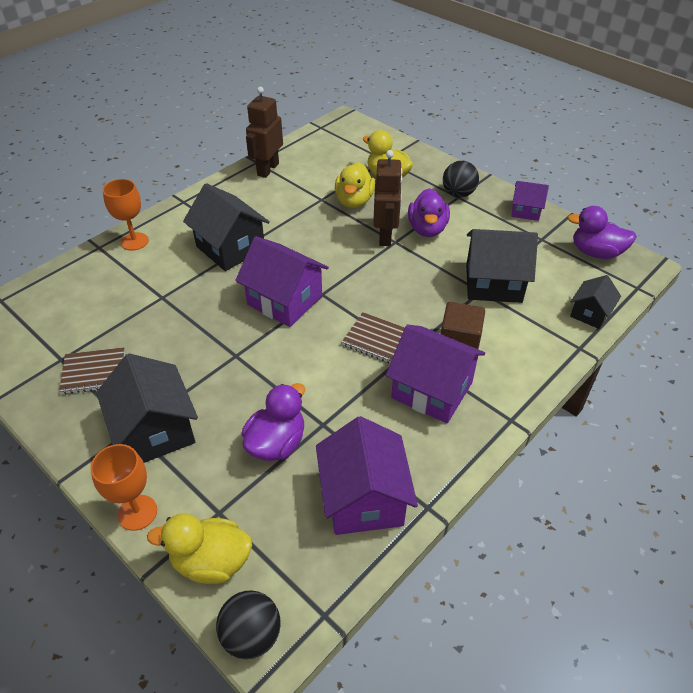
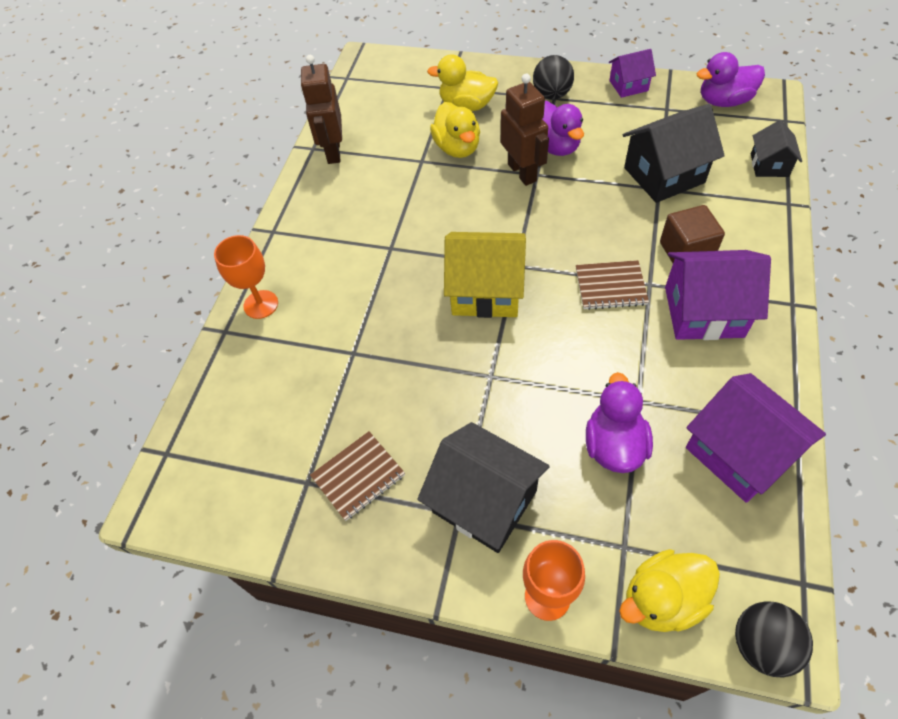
camera: 25 degrees left, 10 degrees up
(230, 248) = (376, 261): black house -> none
(285, 300) = (486, 291): purple house -> yellow house

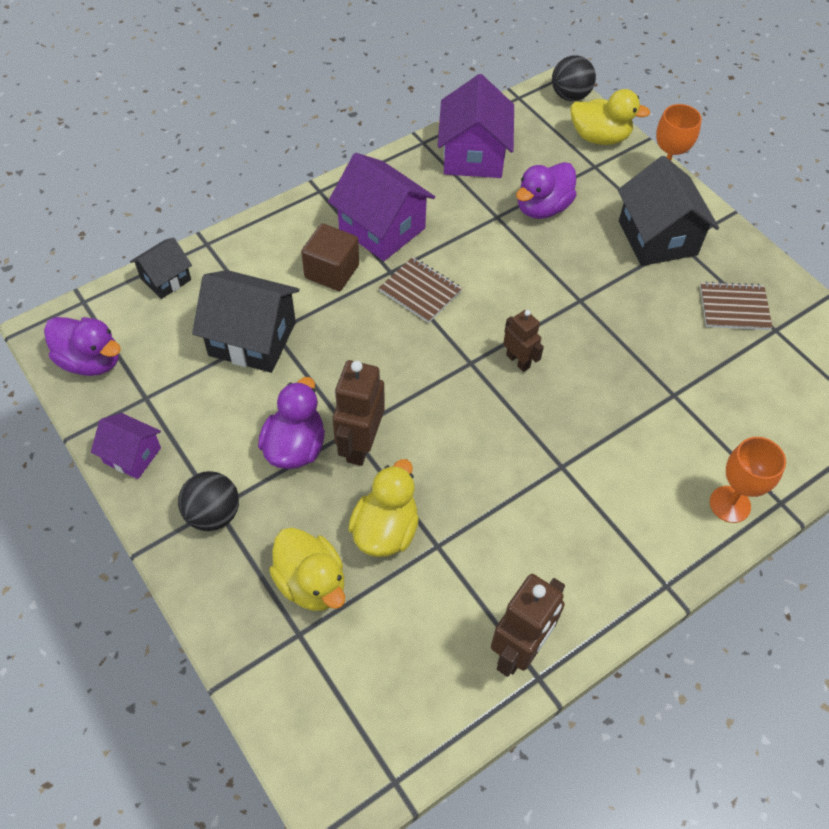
camera: 145 degrees left, 0 degrees up
(486, 291) = (518, 361): yellow house -> brown robot

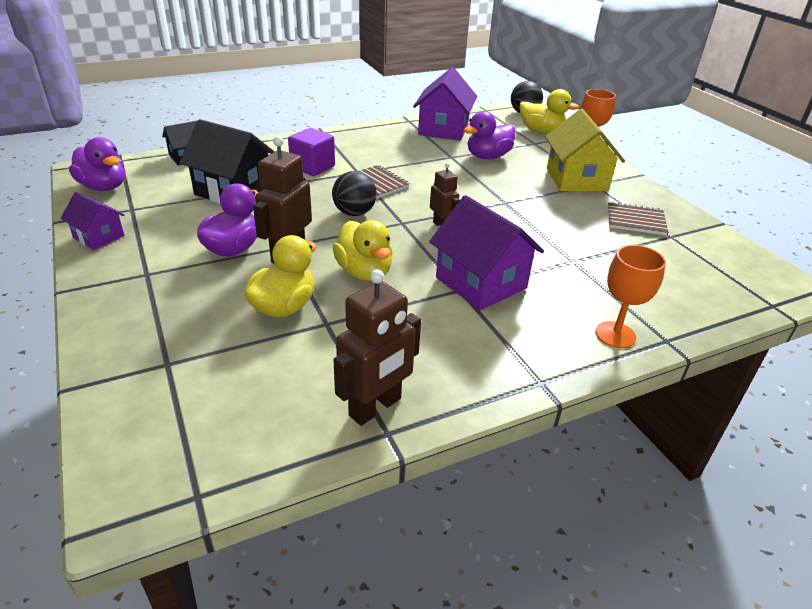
camera: 10 degrees right, 20 degrees down
(213, 514) = (141, 277): black ball -> black ball (354, 213)
(311, 583) = (199, 331): yellow duck -> yellow duck (364, 272)
(332, 271) = (312, 167): brown cube -> purple cube
(382, 228) = (360, 152): purple house -> purple house (481, 283)
(657, 238) = (576, 179): black house -> yellow house

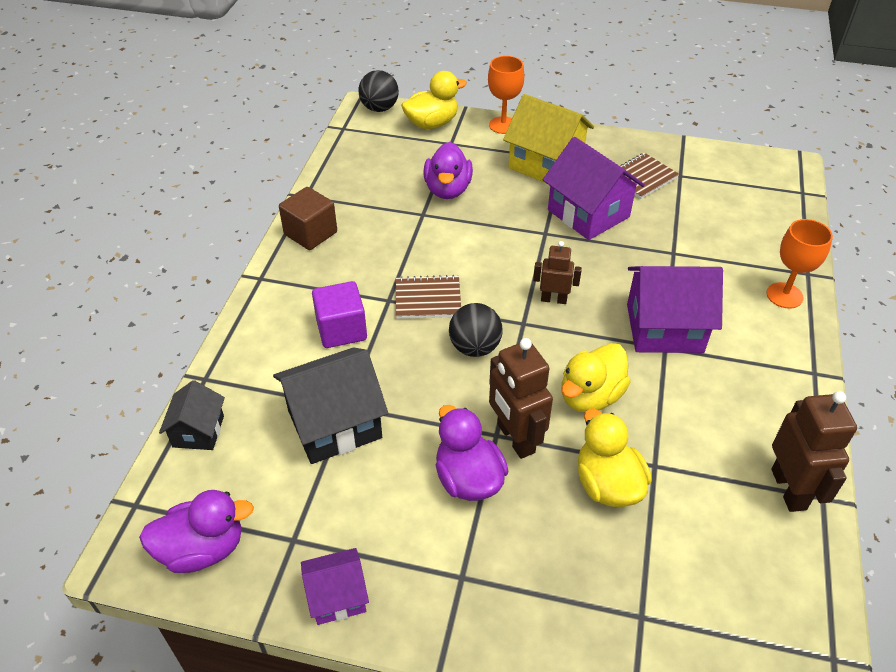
camera: 50 degrees left, 10 degrees up
(364, 272) = (590, 396): yellow duck -> yellow duck turned 120 degrees clockwise
(380, 132) = (310, 233): none -> brown cube
(443, 129) = (356, 184): purple house -> purple house (588, 213)

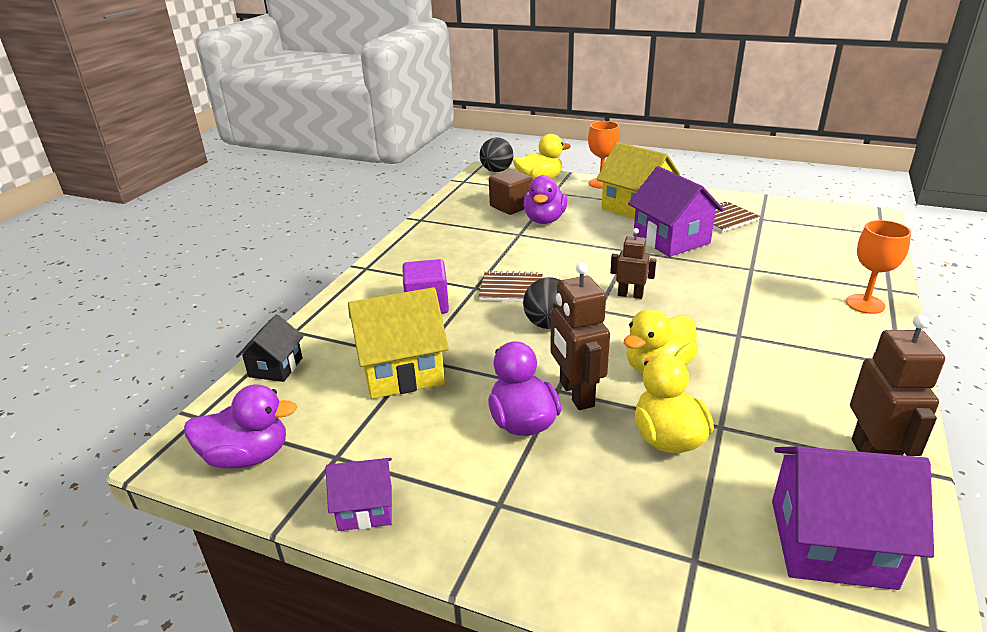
camera: 10 degrees right, 15 degrees down
(310, 233) = (418, 242): brown cube -> brown cube (511, 206)
(334, 424) = (402, 371): black house -> yellow house
(664, 328) = (738, 321): purple house -> purple house (831, 543)

